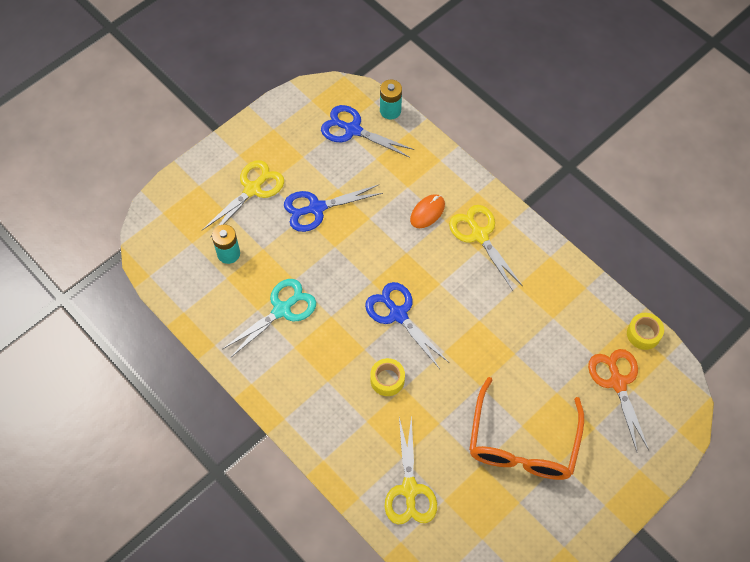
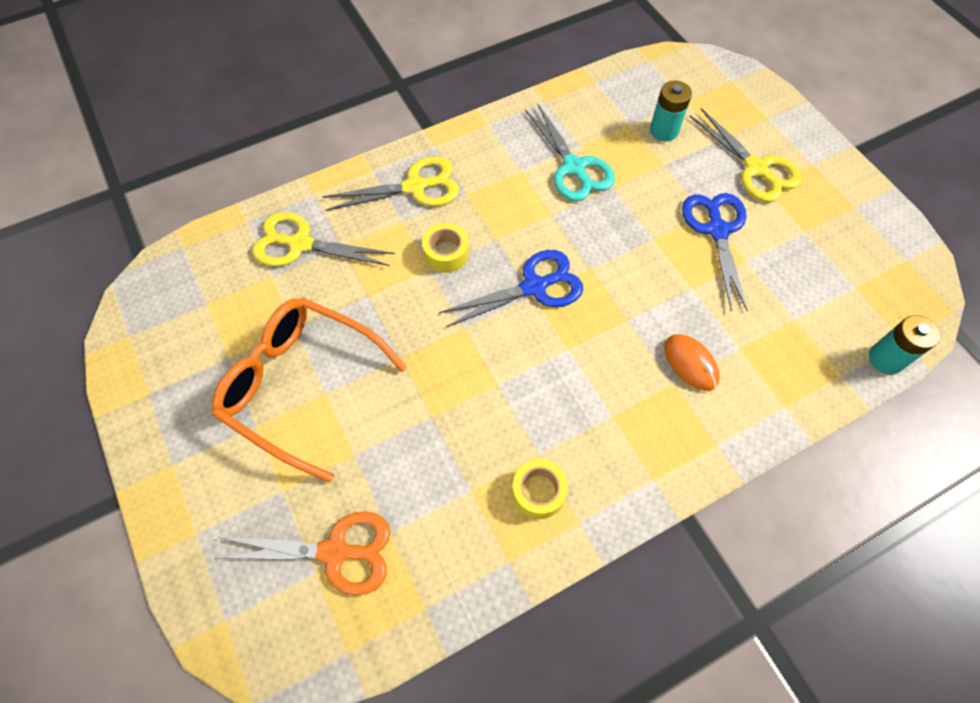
camera: 105 degrees right, 0 degrees up
(353, 130) = (849, 300): blue scissors -> none
(479, 235) = (638, 425): yellow scissors -> yellow scissors (415, 187)
(643, 334) = (400, 629): yellow tape -> yellow tape (538, 492)

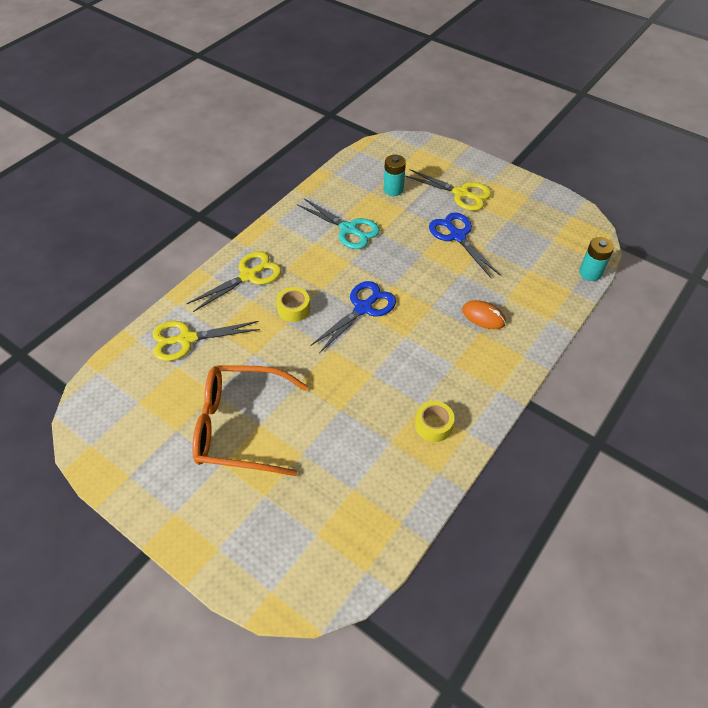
camera: 25 degrees left, 10 degrees down
(335, 552) = (323, 516): orange scissors -> none

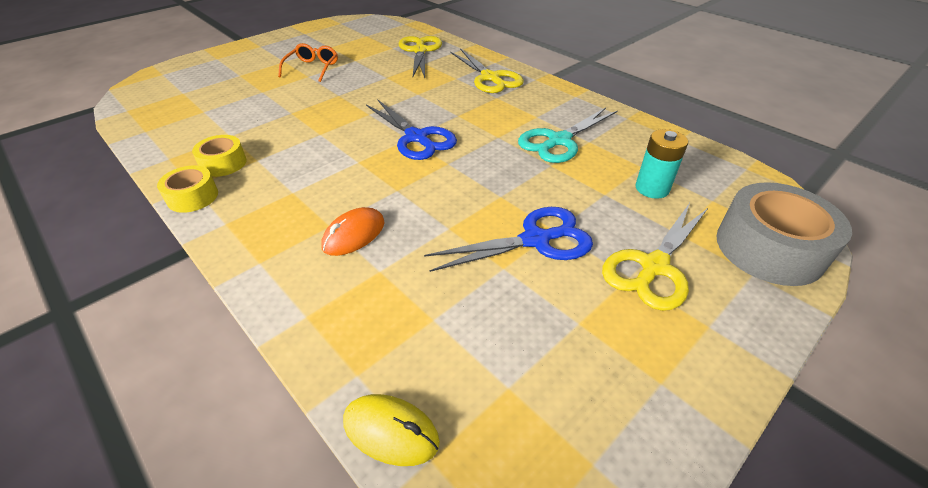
camera: 100 degrees right, 10 degrees down
(240, 426) = (312, 68): orange glasses -> orange glasses, size x0.50
(293, 309) = (434, 97): yellow tape -> yellow tape (193, 197)
(432, 155) = (769, 248): none -> grey tape
(590, 273) = (391, 431): turquoise battery -> yellow mouse

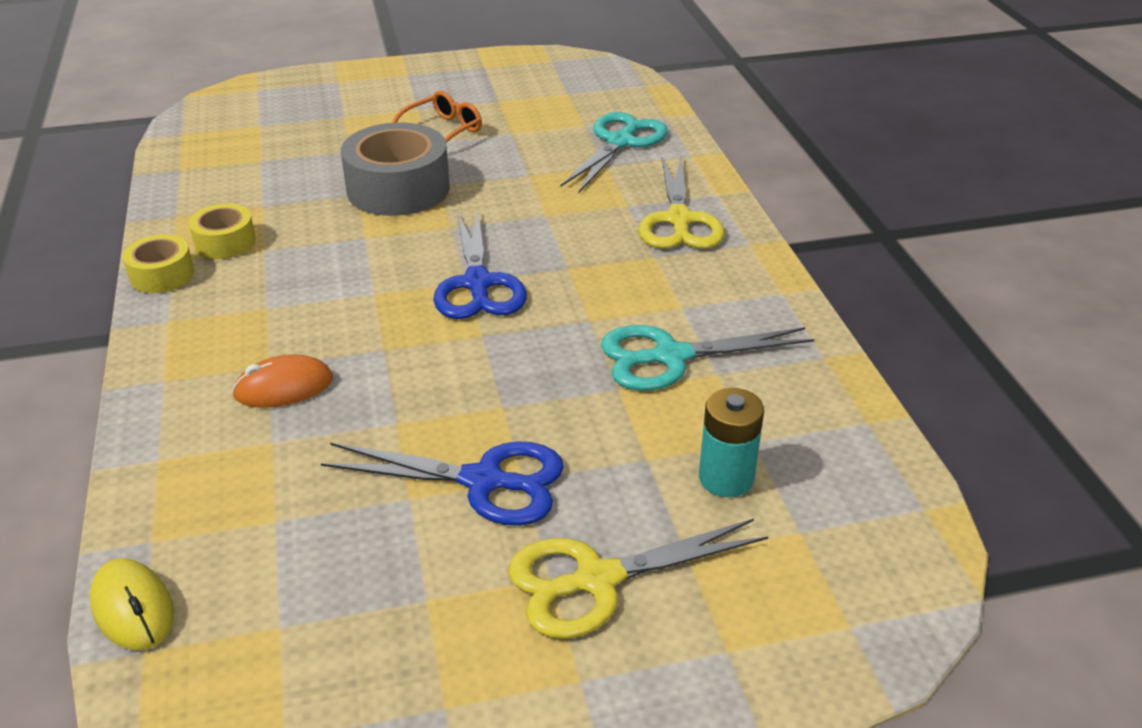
camera: 30 degrees right, 5 degrees down
(420, 51) = (620, 142): yellow scissors -> turquoise scissors
(769, 248) = (795, 631): grey tape -> grey tape (398, 188)

